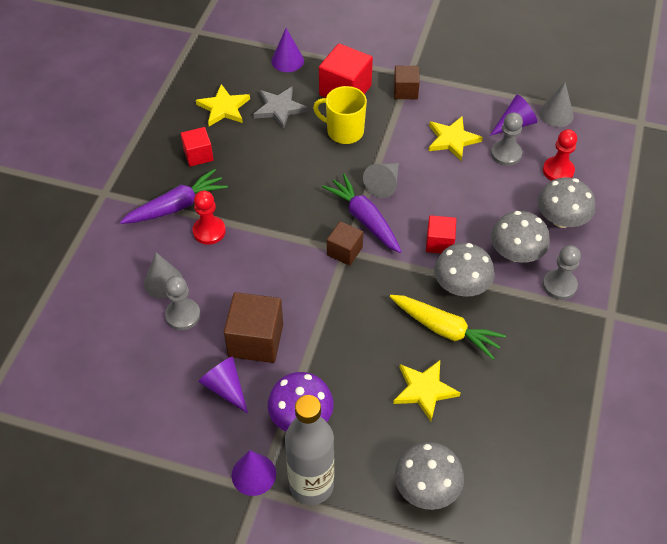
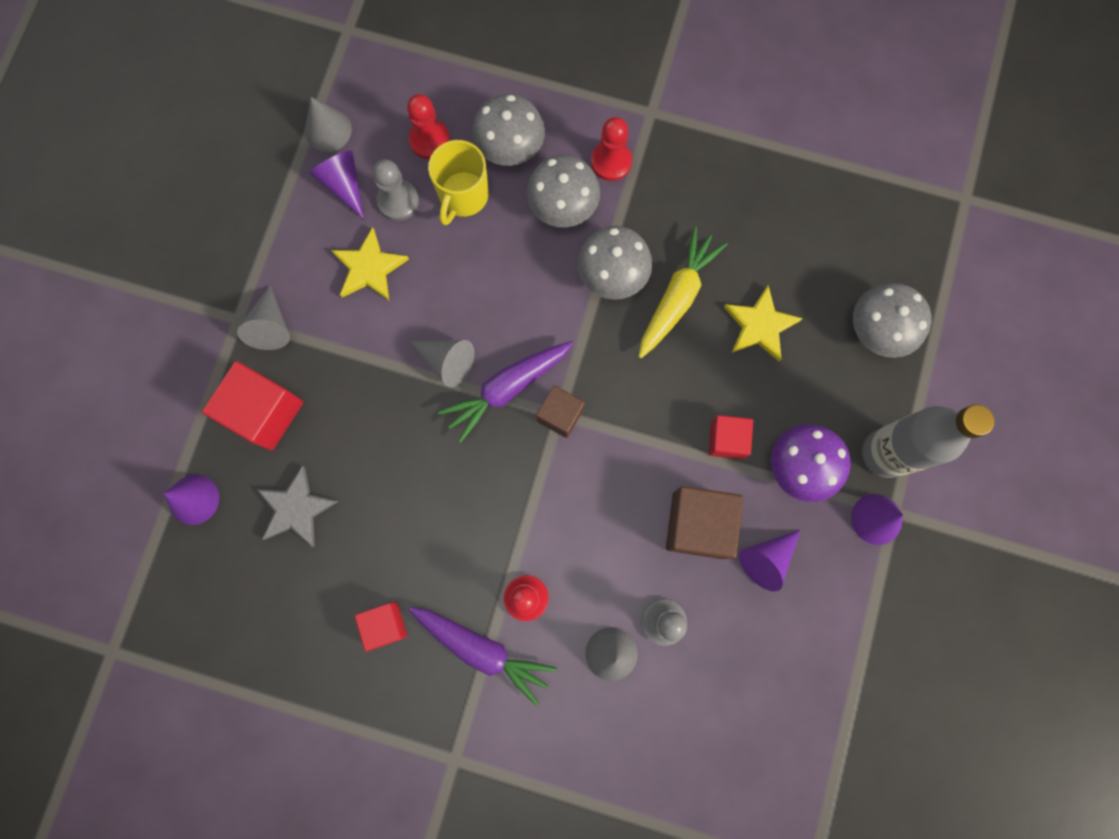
camera: 90 degrees left, 25 degrees up
(176, 206) = (481, 649): purple carrot -> purple carrot turned 150 degrees clockwise
(224, 108) = (290, 593): yellow star -> none
(344, 131) = (347, 414): yellow mug -> yellow mug (463, 196)
(405, 91) = (271, 326): brown cube -> grey cone
(439, 243) = (547, 296): red cube -> red cube (727, 440)
(559, 285) = (611, 162): grey pawn -> red pawn

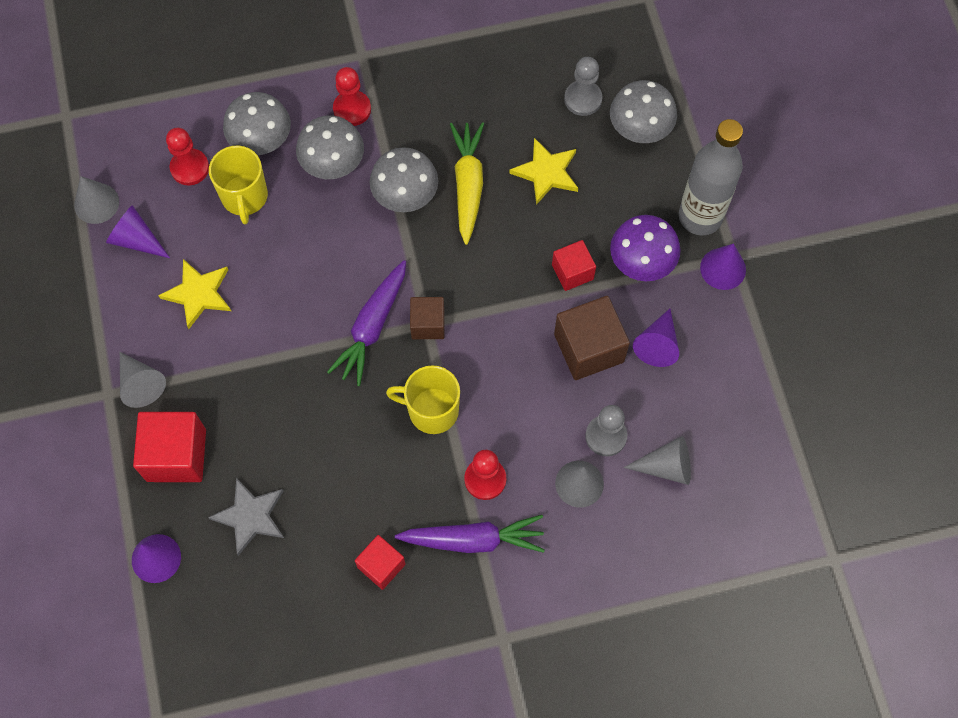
camera: 30 degrees left, 10 degrees down
(398, 201) = (191, 229): grey pawn -> grey pawn (583, 99)
(447, 361) = (309, 332): grey cone -> grey cone (666, 466)
(515, 502) = (431, 410): none -> yellow mug

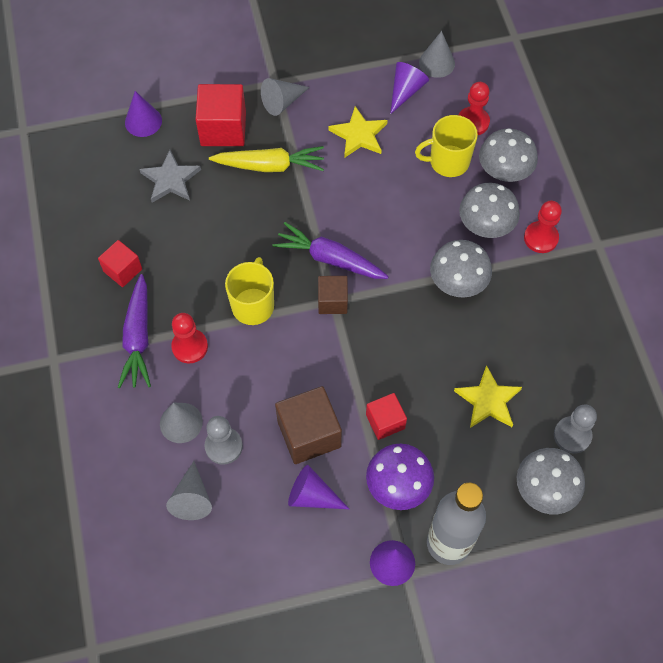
camera: 90 degrees right, 5 degrees down
(468, 185) = (470, 333): yellow carrot -> yellow carrot (269, 166)

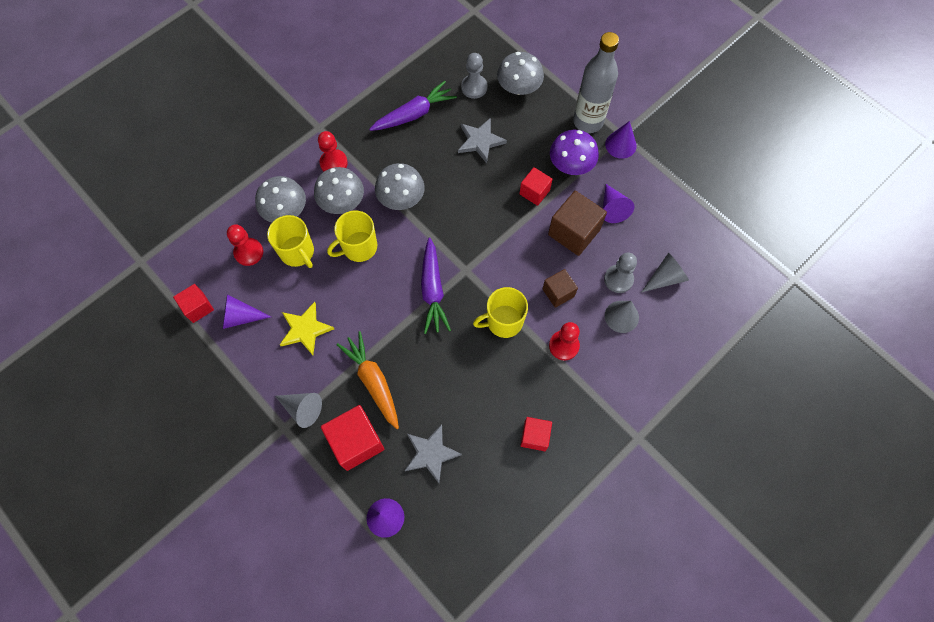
camera: 120 degrees left, 5 degrees up
(138, 337) = (580, 387): purple carrot -> purple carrot (413, 114)
(269, 166) = (373, 382): yellow carrot -> orange carrot
(332, 301) = (466, 270): brown cube -> brown cube (558, 292)
(421, 216) = (359, 247): none -> yellow mug
(437, 63) = (198, 307): grey cone -> red cube
(488, 400) = (480, 141): yellow star -> grey star

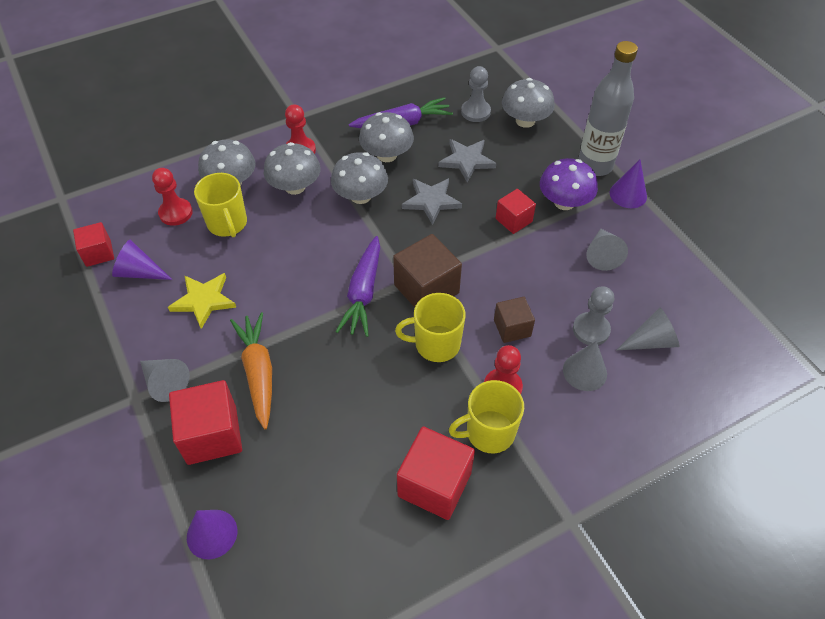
camera: 15 degrees right, 15 degrees down
(359, 247) = (296, 233): yellow mug -> yellow mug (489, 432)
(410, 150) = (387, 155): none -> grey mushroom
(431, 453) = (297, 471): grey star -> grey star (431, 201)
(535, 436) = (434, 484): red cube -> red cube, size x1.66
(574, 232) = (549, 269): brown cube -> brown cube (426, 289)
(612, 208) = (602, 255): purple cone -> grey cone

